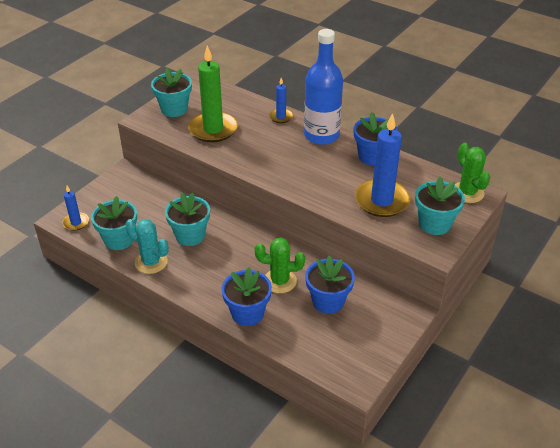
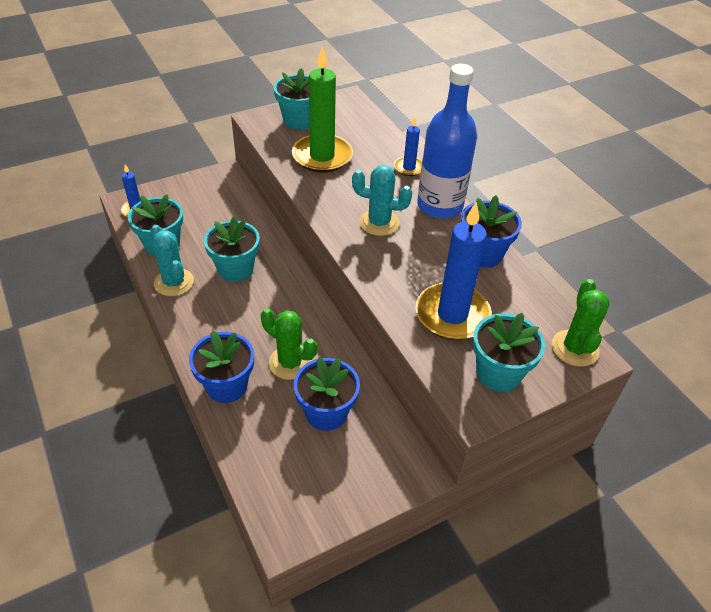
camera: 25 degrees right, 5 degrees up
(290, 161) = (379, 223): none -> turquoise cactus

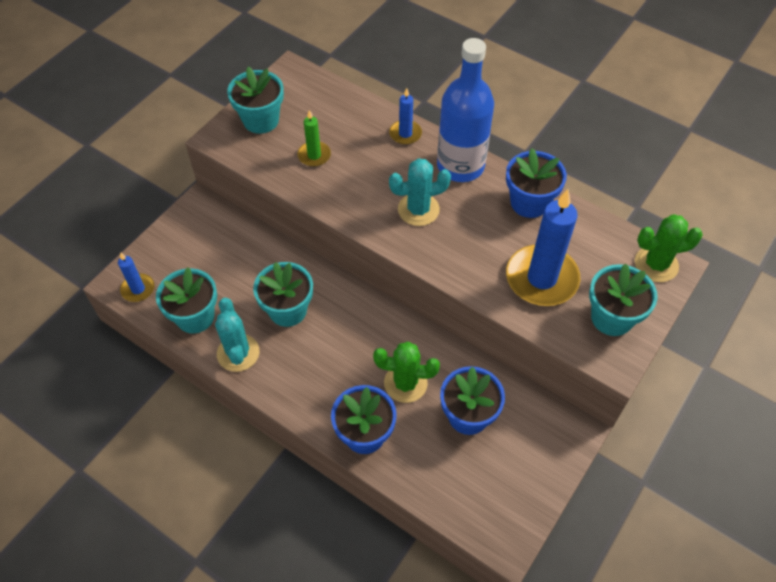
camera: 25 degrees left, 10 degrees up
(174, 282) = (238, 353): turquoise cactus -> turquoise cactus turned 45 degrees clockwise
(322, 156) = (314, 155): green candle -> green candle, size x0.50
(574, 348) = (656, 264): green cactus -> green cactus turned 75 degrees counterclockwise

